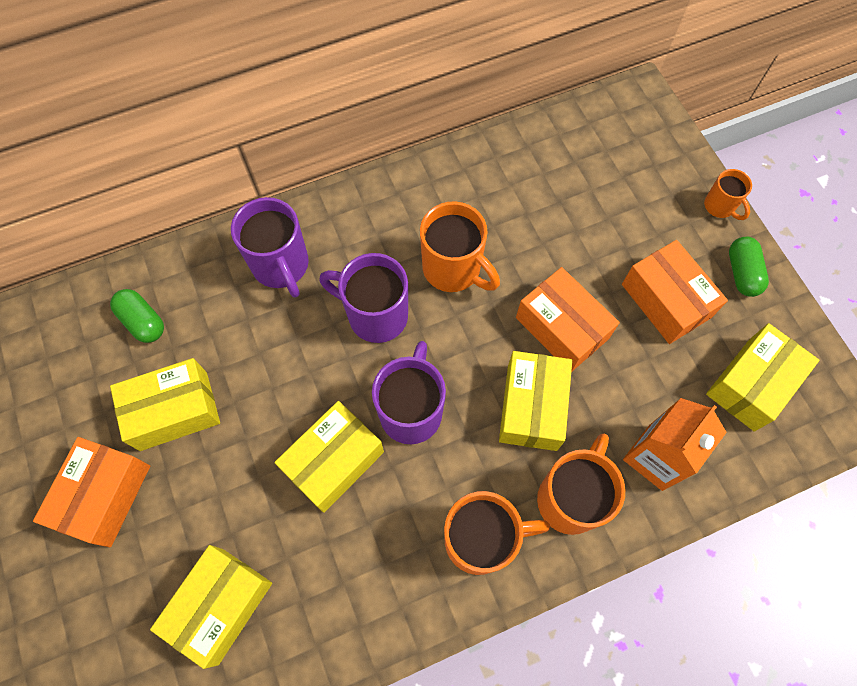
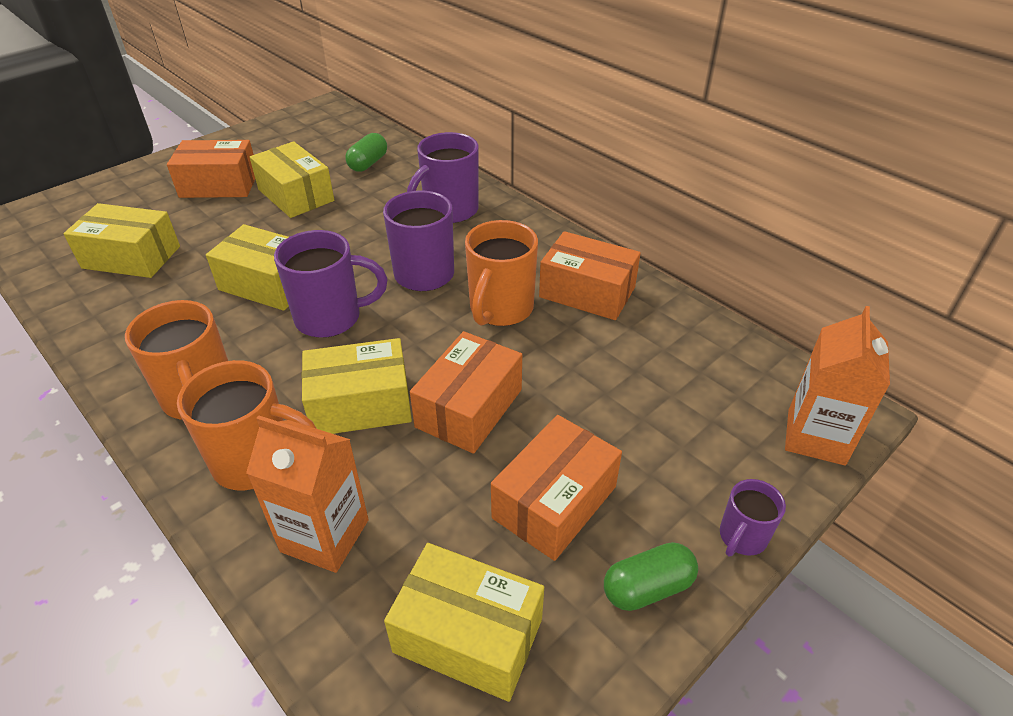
camera: 70 degrees right, 25 degrees down
(456, 197) = (587, 292): none -> orange box
(655, 126) = (816, 437): none -> orange carton
(720, 207) = (741, 537): orange mug -> purple mug

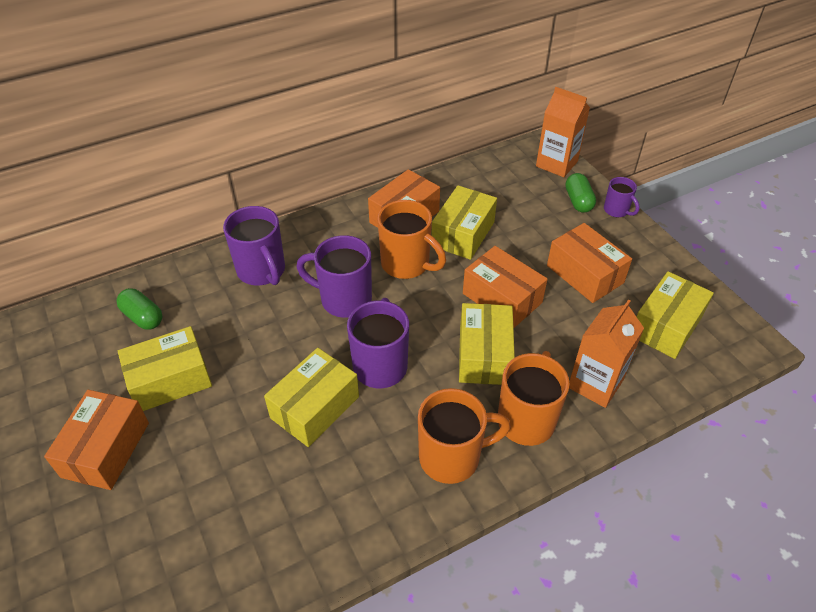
camera: 75 degrees left, 5 degrees up
(131, 257) = (215, 530): yellow box -> yellow box (463, 234)
(647, 587) = (642, 252): green capsule -> green capsule (578, 201)

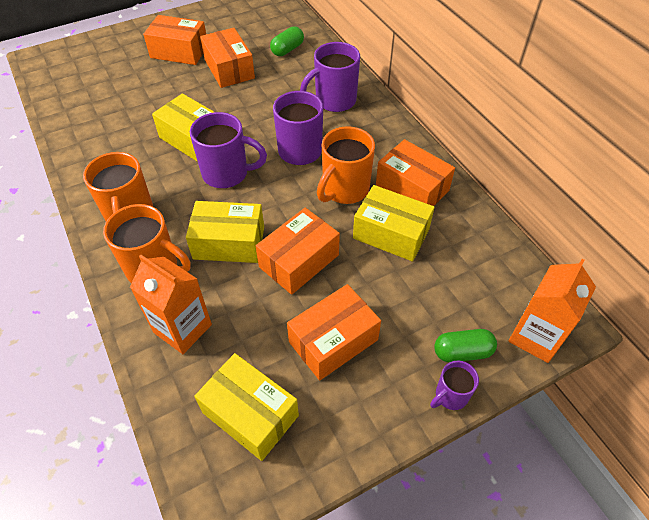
camera: 90 degrees right, 5 degrees up
(170, 380) = (229, 69): yellow box -> orange box

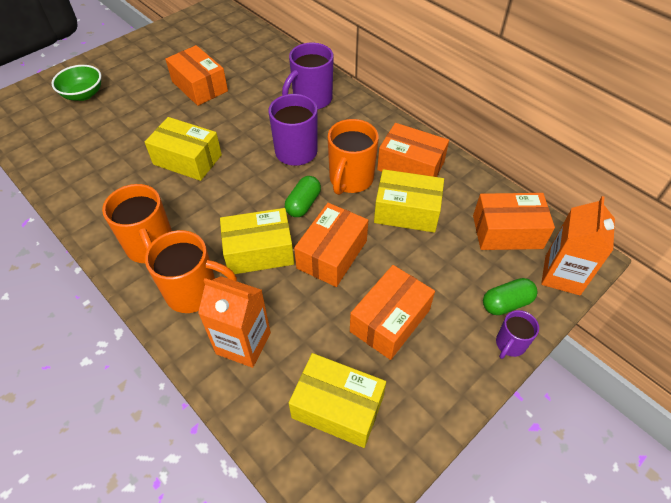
camera: 15 degrees left, 0 degrees up
(119, 59) = (83, 94): none -> green bowl
(179, 51) = (143, 77): orange box -> orange box (507, 232)
(227, 174) = (234, 186): purple mug -> none
(287, 50) = (250, 59): green capsule -> green capsule (303, 204)

